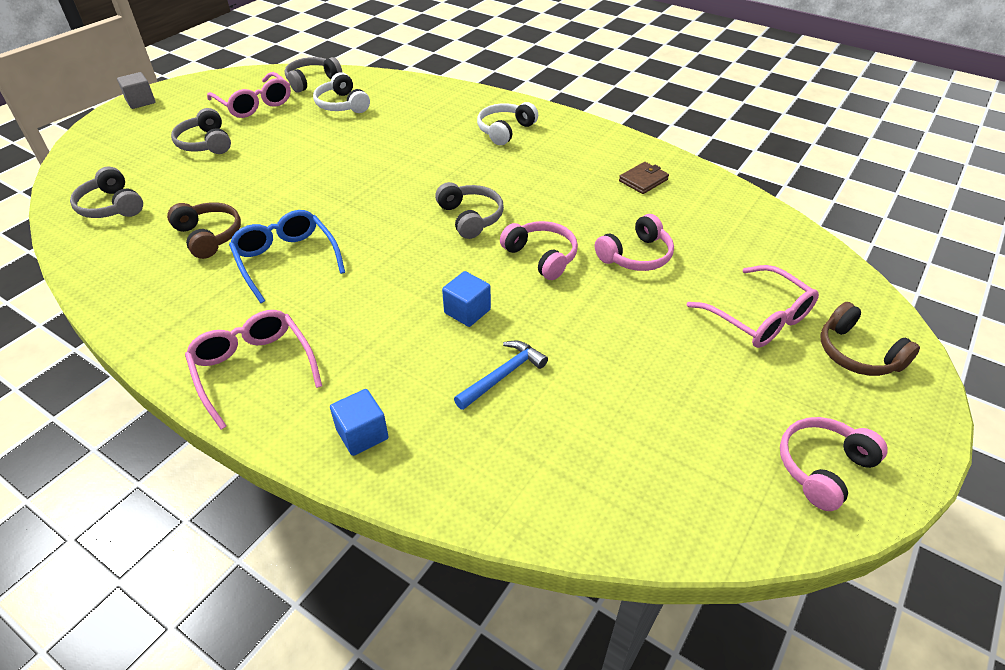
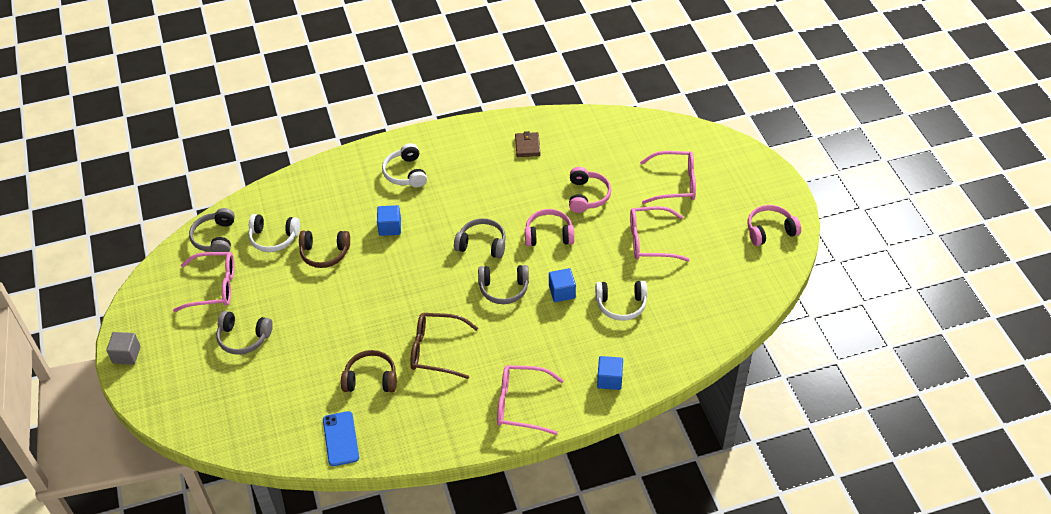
camera: 50 degrees left, 5 degrees up
(108, 256) = (341, 439): none -> blue phone
(112, 206) = (277, 419): grey headphones -> grey headphones (504, 288)
(286, 260) = (436, 350): blue glasses -> brown glasses
(425, 154) = (390, 227): none -> blue cube
(503, 375) = (621, 304): blue hammer -> white headphones
(638, 346) = (650, 241): none -> pink glasses
(823, 468) = (770, 231): pink headphones -> pink headphones turned 75 degrees clockwise
(857, 353) = (727, 168): brown headphones -> brown headphones (325, 253)

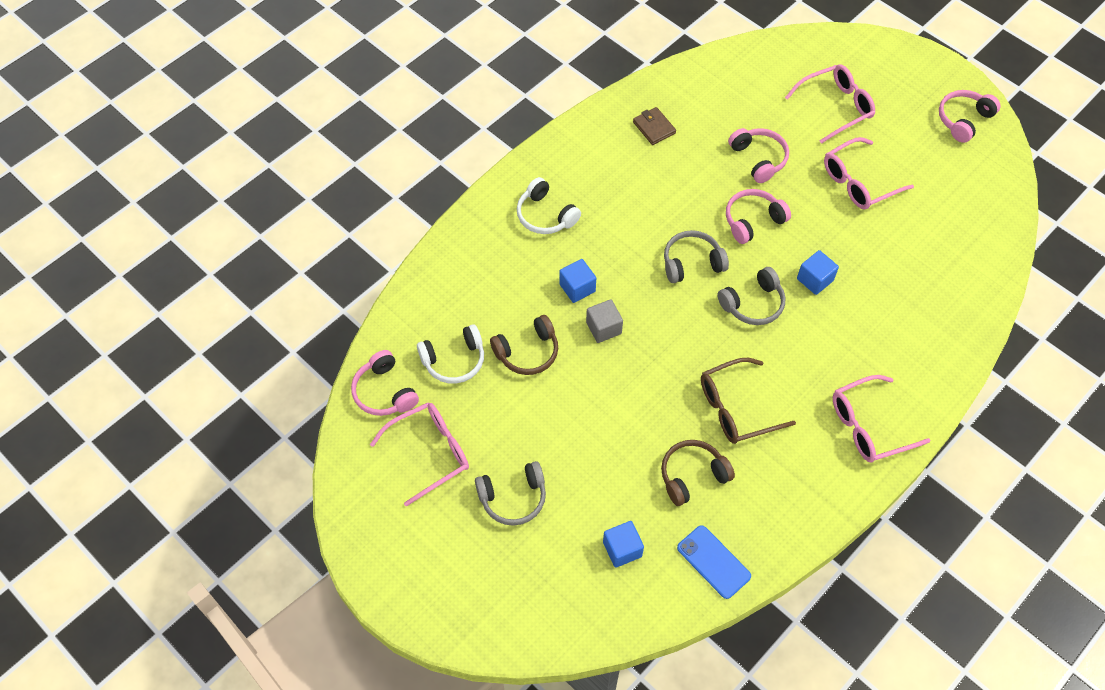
camera: 30 degrees left, 10 degrees up
(126, 355) = (389, 587): grey cube -> grey cube (603, 328)
(215, 238) = (385, 392): grey headphones -> pink headphones
(609, 379) = (933, 355): blue cube -> blue cube (622, 549)
(621, 304) = (883, 266): white headphones -> none

